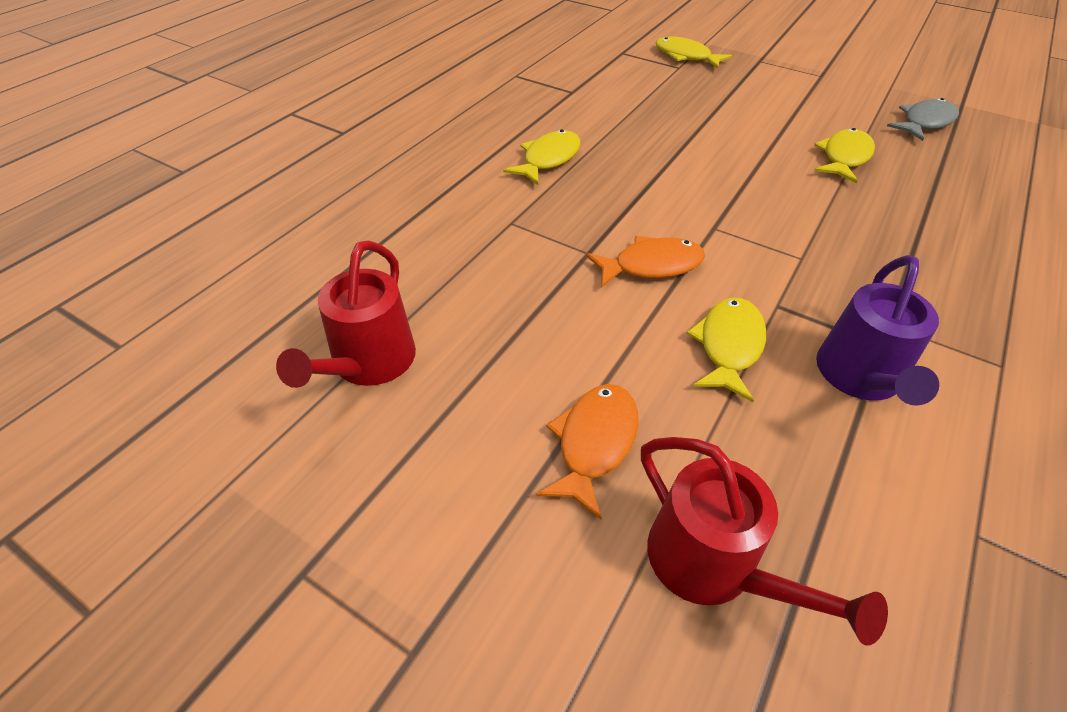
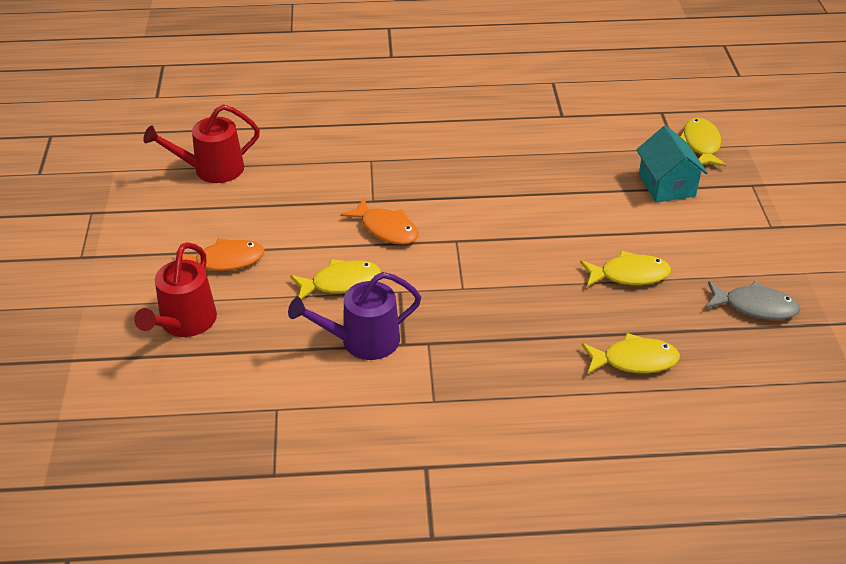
camera: 55 degrees right, 5 degrees down
(548, 159) = (456, 144): yellow fish -> yellow fish (634, 360)
(727, 90) = (666, 185): none -> turquoise house

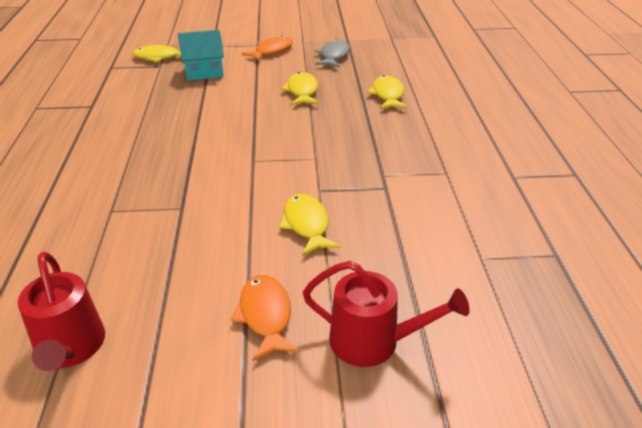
camera: 90 degrees left, 5 degrees down
(362, 341) = (385, 209): purple watering can -> none
(386, 229) = (229, 199): orange fish -> orange fish (271, 51)

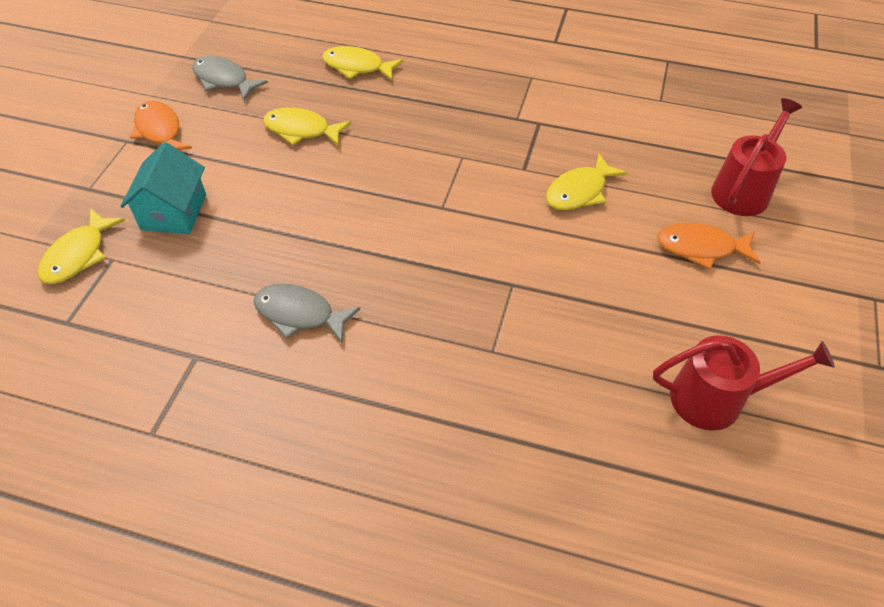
camera: 70 degrees left, 15 degrees up
(130, 129) = (299, 314): none -> grey fish
(306, 225) = (579, 191): yellow fish -> yellow fish turned 45 degrees counterclockwise

